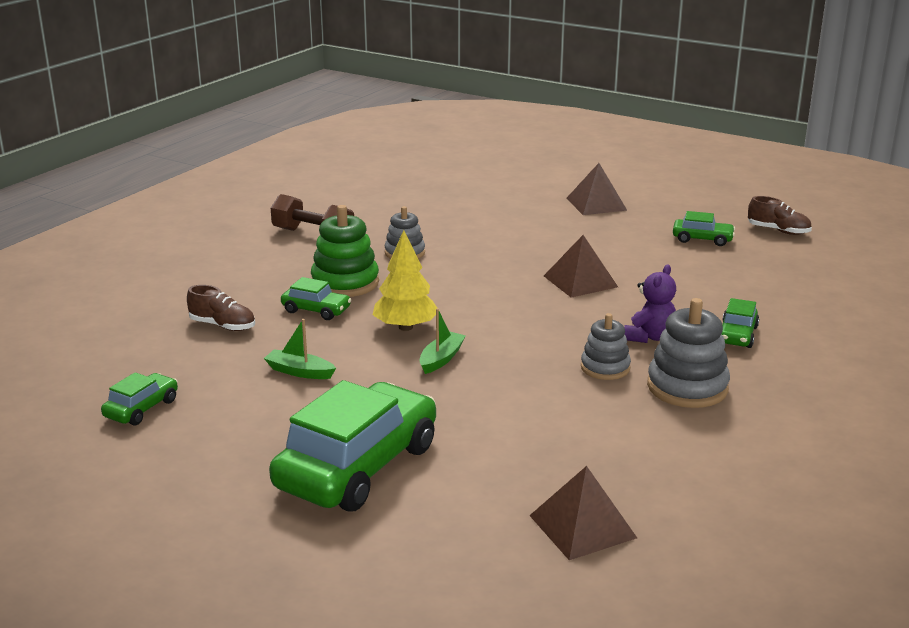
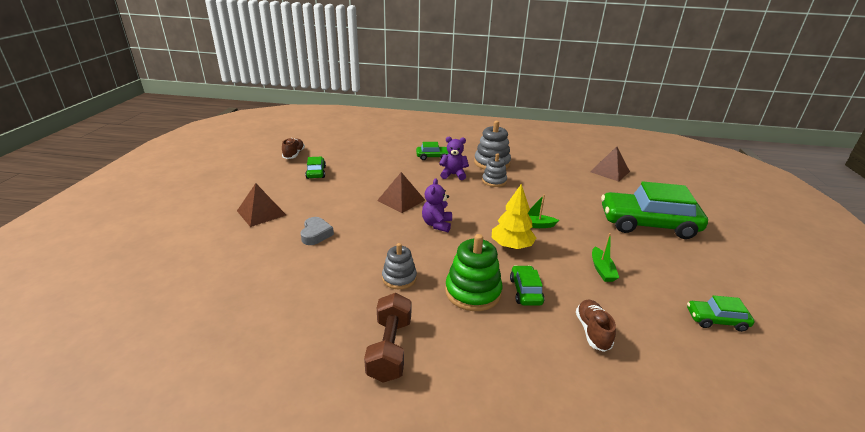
camera: 115 degrees left, 5 degrees up
(496, 292) = (437, 224): none -> purple teddy bear
(525, 225) = (316, 234): none -> grey heart

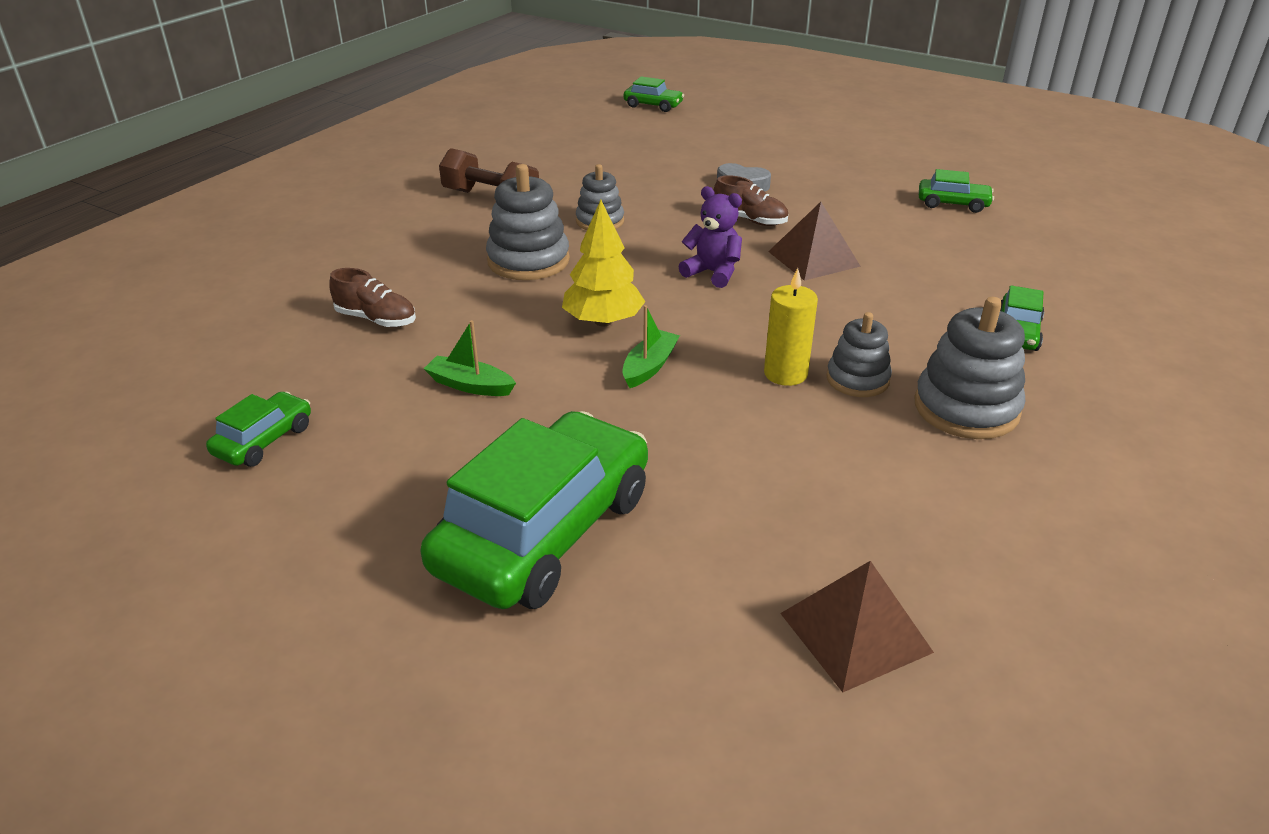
camera: 115 degrees right, 5 degrees up
(261, 213) = (822, 159): brown pyramid -> none
(294, 154) = (1041, 193): brown shoe -> brown shoe (750, 220)
(453, 175) = (907, 335): purple teddy bear -> none
(473, 292) = (528, 261): green stacking toy -> grey stacking toy
(505, 195) = (785, 374): none -> yellow candle
(525, 291) = (493, 298): green car -> green car (653, 105)

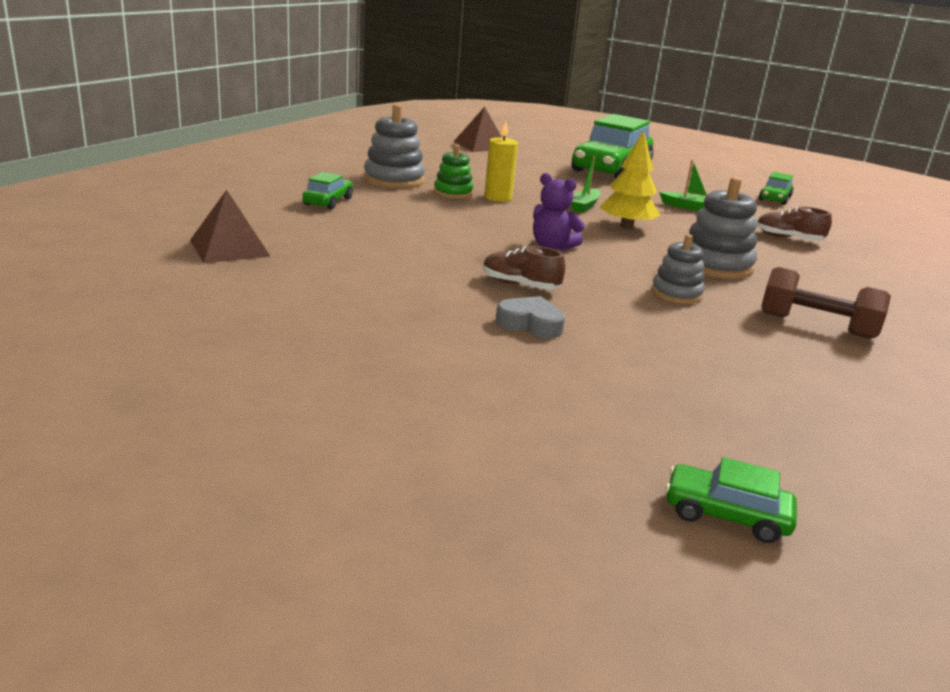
camera: 175 degrees right, 10 degrees down
(813, 258) = (462, 250): brown pyramid -> brown pyramid (229, 248)
(857, 379) = (453, 193): grey stacking toy -> green stacking toy
(953, 204) = (282, 288): green car -> none

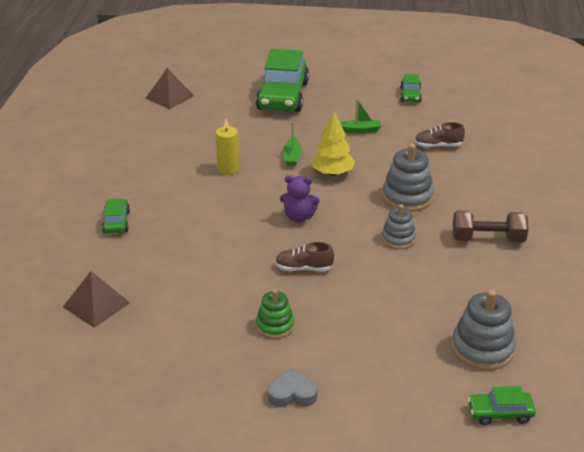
camera: 20 degrees left, 10 degrees up
(394, 180) = (141, 174): grey stacking toy -> grey stacking toy (482, 349)
(453, 193) = (194, 175): green stacking toy -> green stacking toy (275, 325)
(530, 324) = (332, 305): grey heart -> grey heart (292, 394)

